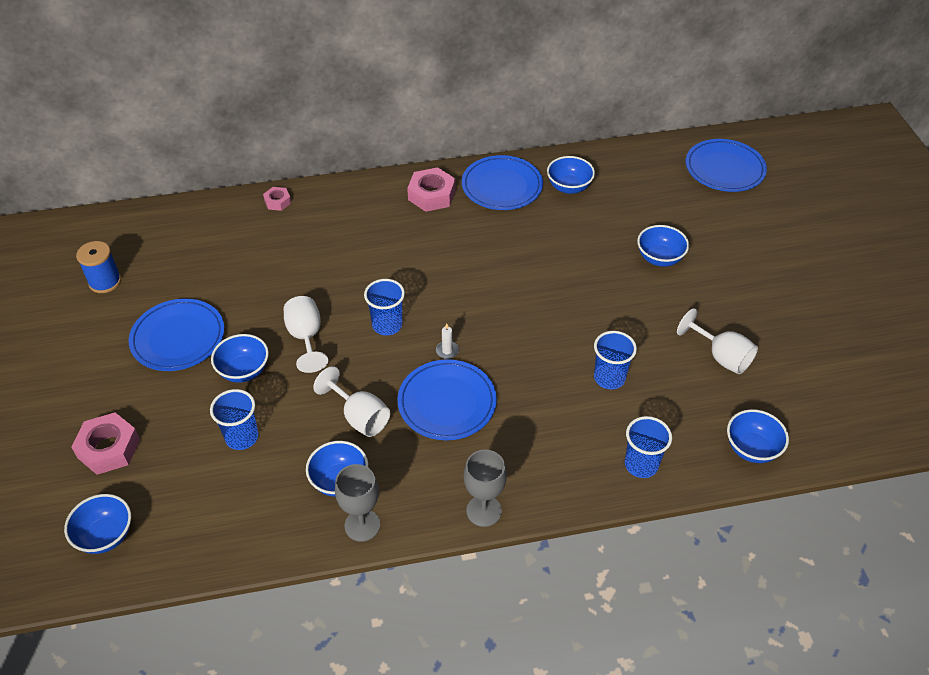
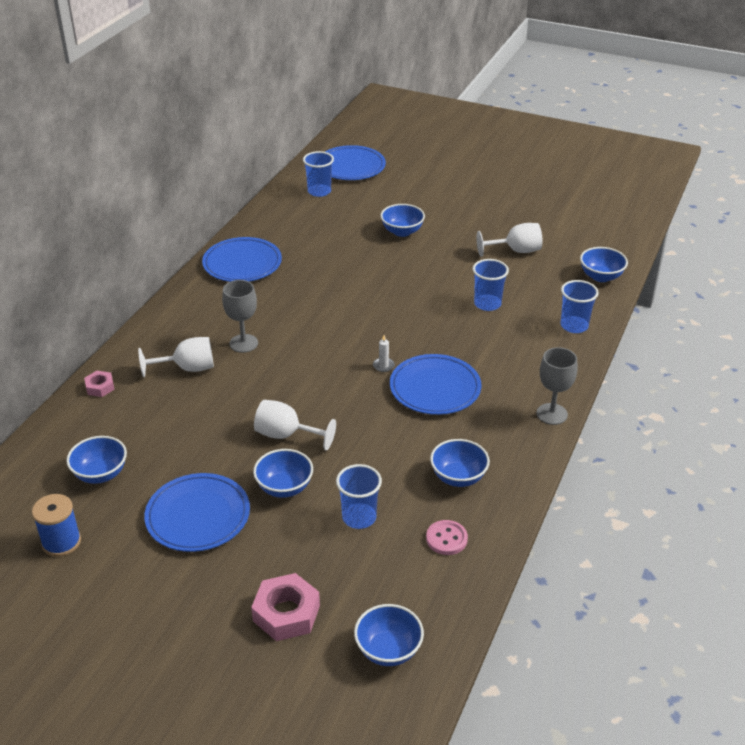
camera: 55 degrees left, 10 degrees down
(256, 511) = (446, 539): none -> pink button
(359, 417) = (404, 440): white goblet -> white goblet (187, 368)
(362, 525) = (512, 482): grey goblet -> grey goblet (243, 343)
(387, 325) = (323, 385): blue cup -> blue cup (319, 191)
(431, 195) = (206, 301): pink nut -> none
(569, 187) = (284, 235): blue bowl -> blue bowl (100, 474)

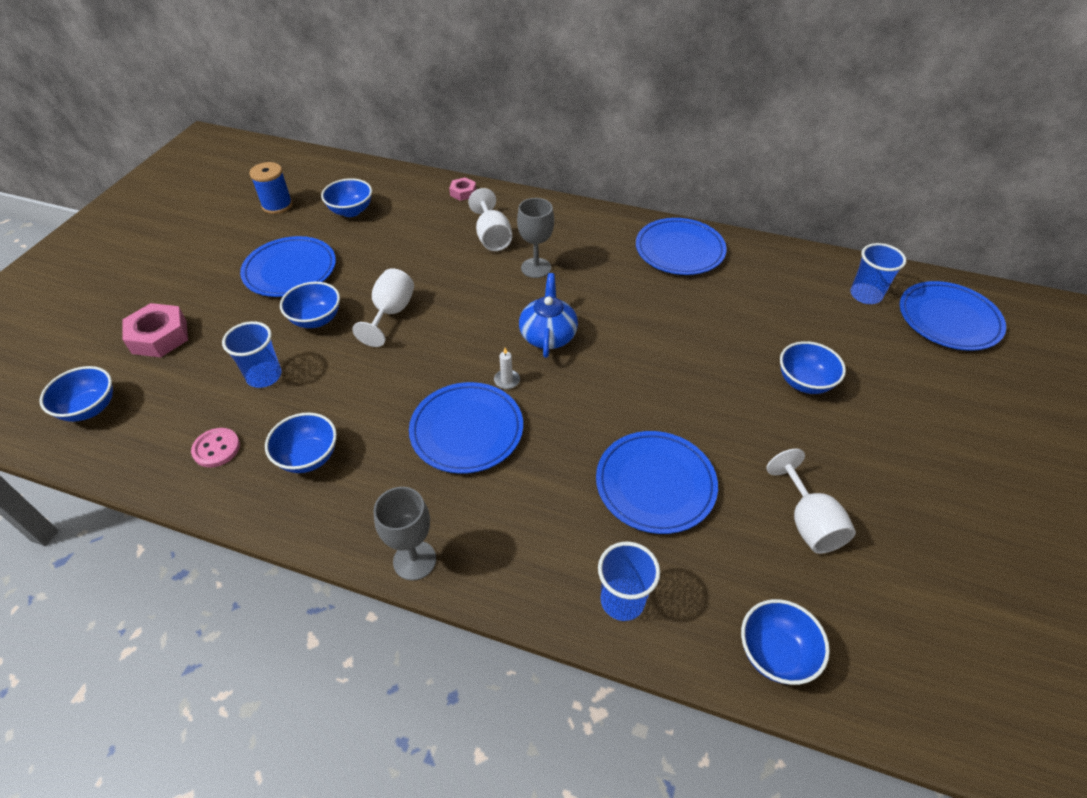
camera: 85 degrees right, 10 degrees up
(334, 341) = (548, 335): none -> blue teapot
(487, 304) = (655, 484): blue cup -> blue plate

